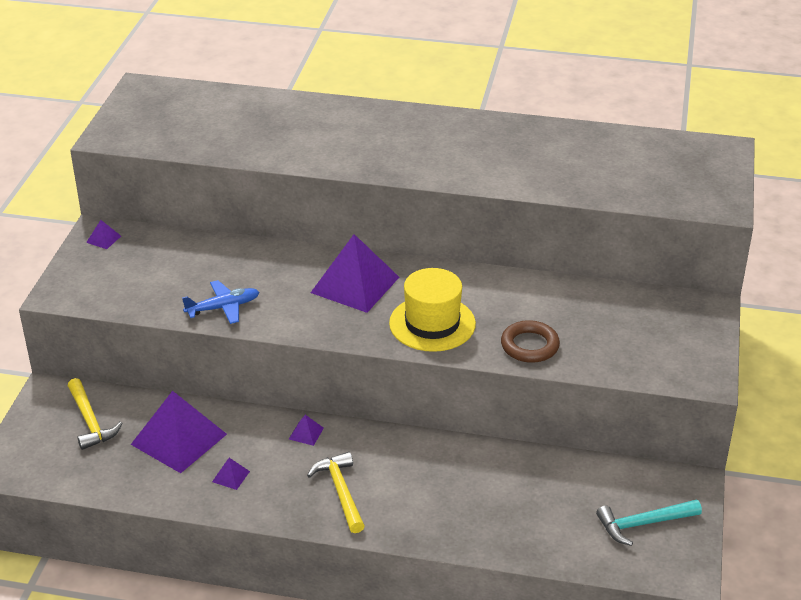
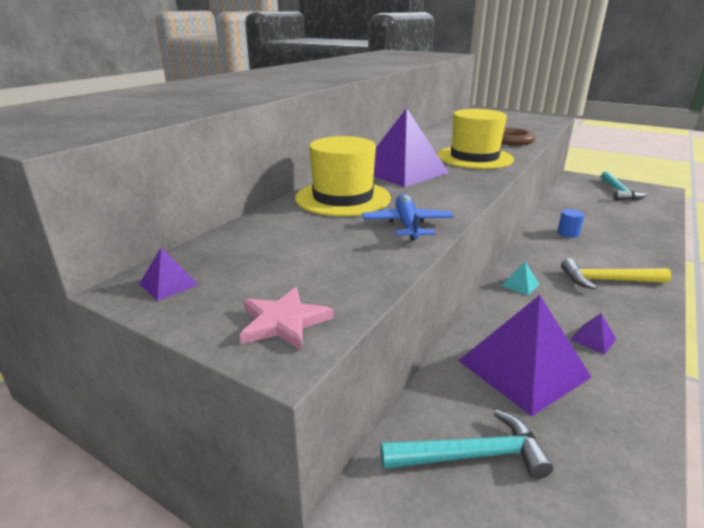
camera: 70 degrees left, 10 degrees down
(78, 288) = (284, 322): none -> pink star
(90, 421) = (471, 455): yellow hammer -> turquoise hammer
(266, 266) = (343, 198): none -> yellow hat
(306, 433) = (520, 284): purple pyramid -> turquoise pyramid
(450, 467) = (568, 233): none -> blue cylinder

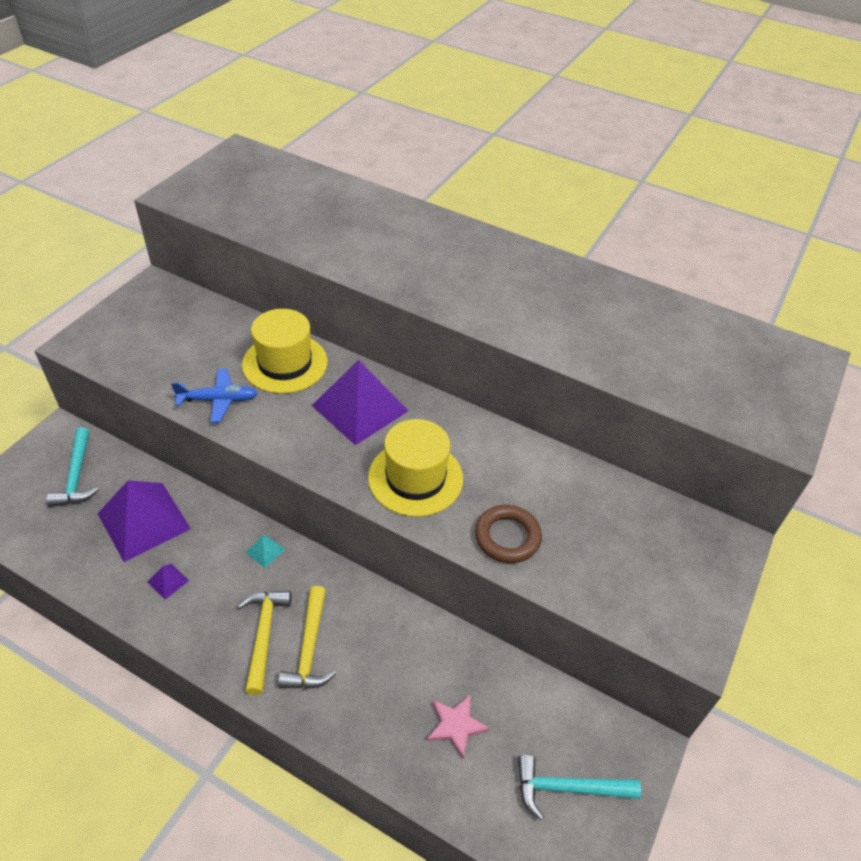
camera: 85 degrees right, 20 degrees up
(169, 284) = (154, 295): purple pyramid -> none
(284, 322) = (99, 342): pink star -> pink star (456, 725)
(568, 233) = (388, 639): blue cylinder -> none
(601, 261) = (309, 648): none -> yellow hammer

